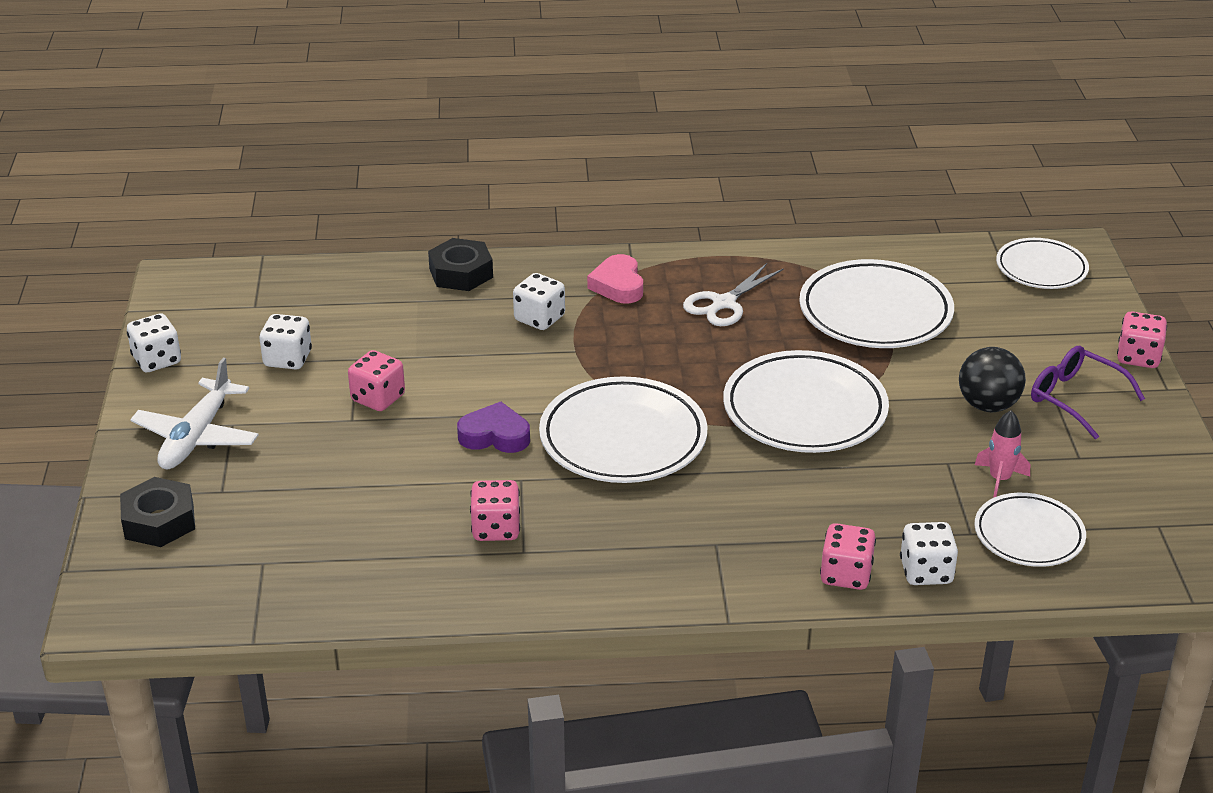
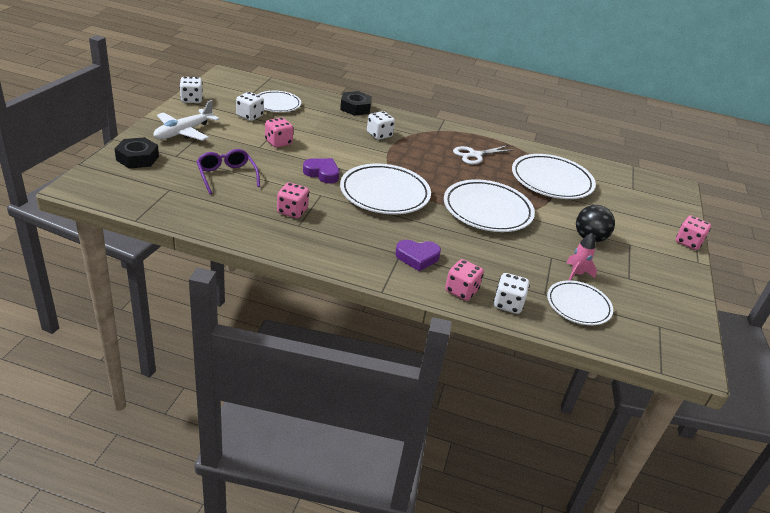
camera: 15 degrees right, 0 degrees up
(618, 285) = (427, 133): pink heart -> none
(746, 541) = (417, 257): none -> purple heart
(1041, 269) = (653, 188): white plate -> white plate (277, 104)
(1076, 399) = (642, 250): purple glasses -> purple glasses (227, 176)

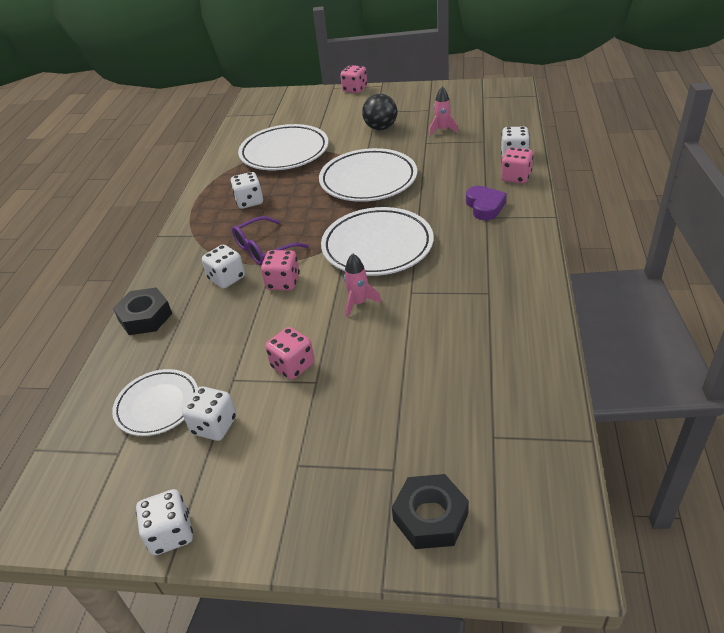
camera: 90 degrees left, 5 degrees up
(183, 132) = (309, 492): white plane -> none
(227, 176) = (419, 388): purple glasses -> purple glasses (264, 248)
(292, 211) = (463, 304): pink dice -> pink dice (283, 282)
(322, 173) = (359, 303): purple heart -> pink rocket
(474, 155) = (249, 202): white scissors -> white dice
(578, 306) = (487, 127): white plate -> none

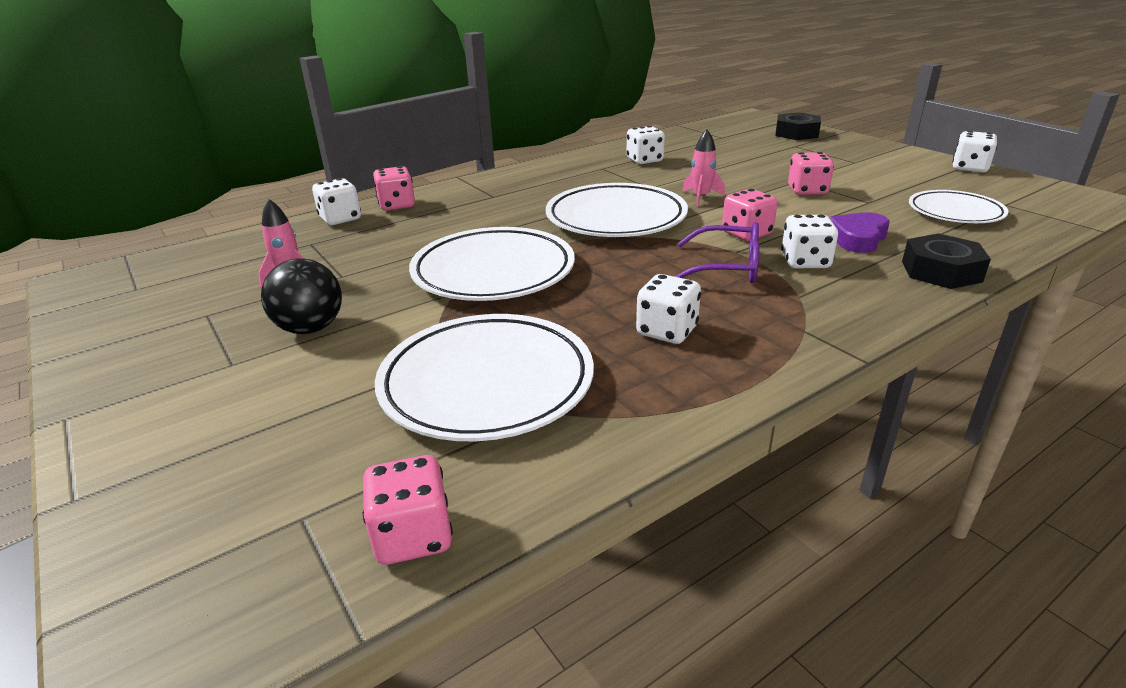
camera: 135 degrees left, 10 degrees down
(214, 426) = (906, 189): white dice -> white dice (644, 160)
(355, 89) = (92, 450): pink dice -> pink dice (413, 536)
(485, 206) = (474, 201): purple heart -> purple heart (857, 238)

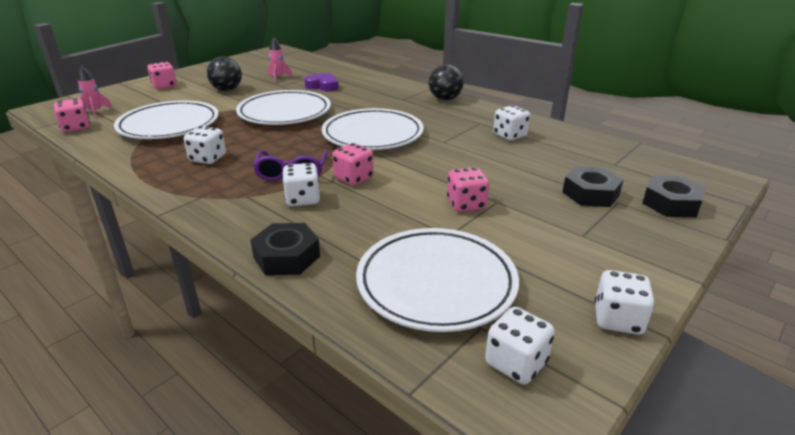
camera: 75 degrees right, 0 degrees up
(340, 219) = (353, 73): white dice -> white dice (516, 363)
(397, 205) = (377, 80): pink dice -> pink dice (164, 86)
(512, 175) = (445, 99): none -> black ball
(701, 197) = (428, 160): pink rocket -> pink rocket (96, 112)
(781, 151) = (590, 194): none -> black nut
(857, 238) = (353, 223): purple heart -> purple heart (323, 86)
(955, 212) = (436, 284): white plate -> white plate, size x1.63

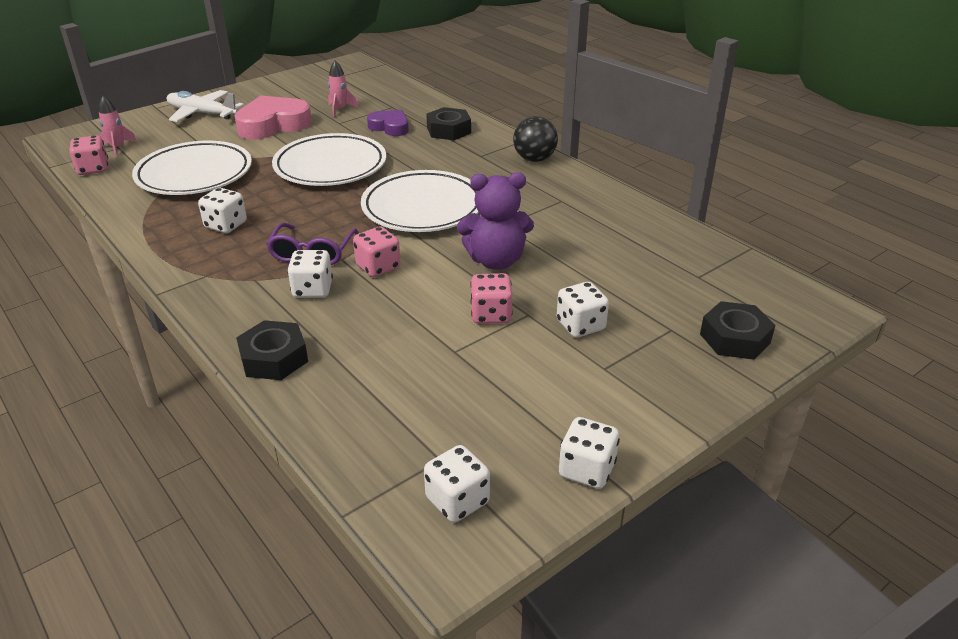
camera: 10 degrees right, 5 degrees up
(164, 86) = (202, 113): pink dice -> white plane
(227, 90) = (273, 125): black ball -> pink heart
(436, 284) = (415, 407): white plate -> none
(450, 166) = (496, 261): none -> purple teddy bear
(510, 135) = (589, 223): white dice -> white dice (580, 326)
(590, 194) = (644, 315): black nut -> black nut (449, 130)

